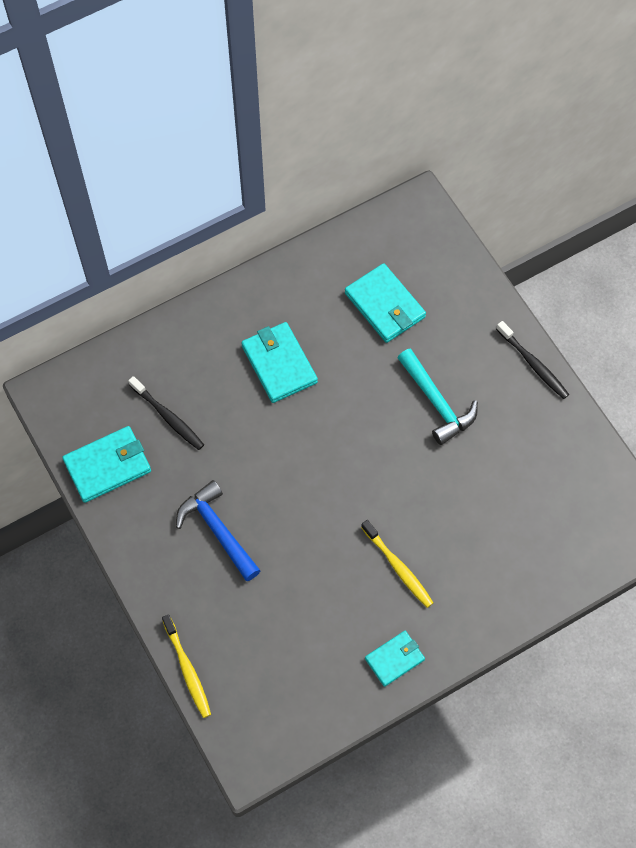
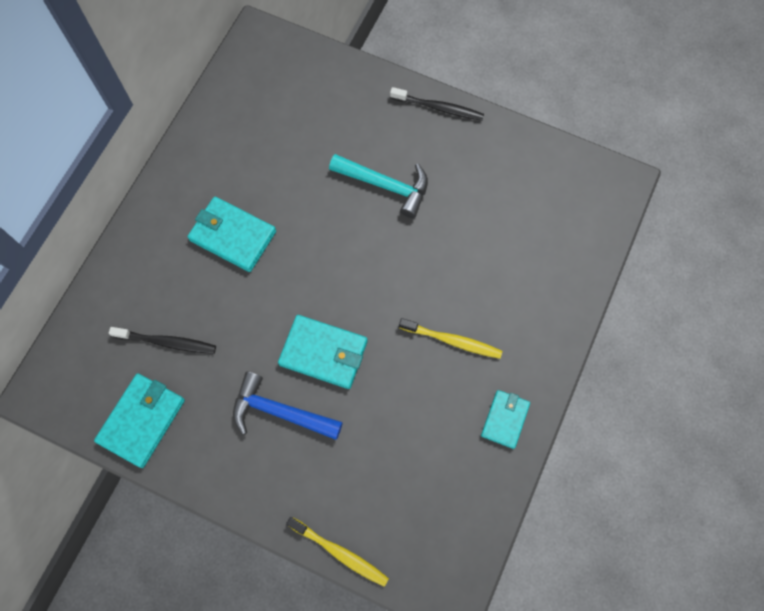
camera: 35 degrees left, 5 degrees up
(385, 305) = (287, 133): turquoise wallet -> turquoise wallet (323, 353)

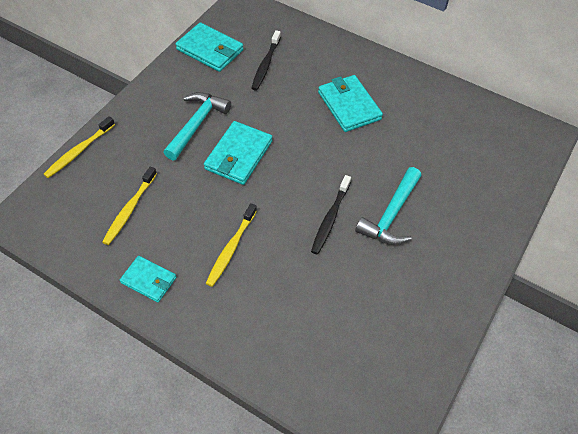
camera: 95 degrees right, 15 degrees down
(232, 236) = (349, 106): turquoise wallet -> turquoise wallet turned 60 degrees counterclockwise
(279, 412) = (197, 124): blue hammer -> turquoise hammer
(418, 463) = (130, 209): none -> yellow toothbrush
(438, 108) = (479, 270): black toothbrush -> black toothbrush (330, 218)

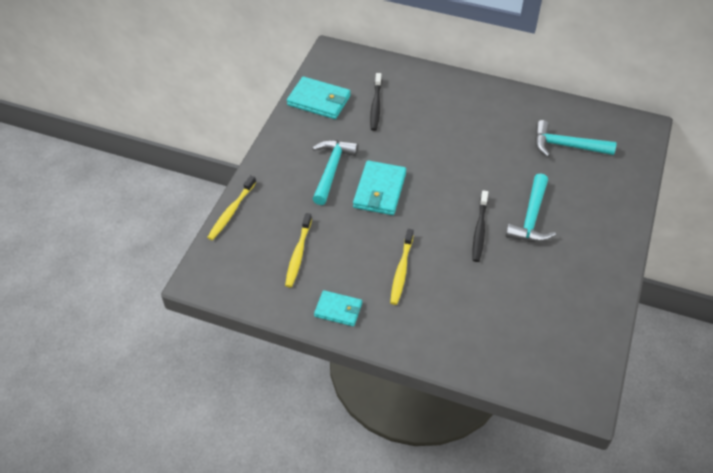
camera: 10 degrees left, 5 degrees down
(349, 106) = (464, 130): turquoise wallet -> none
(453, 141) = (566, 146): none -> turquoise hammer

